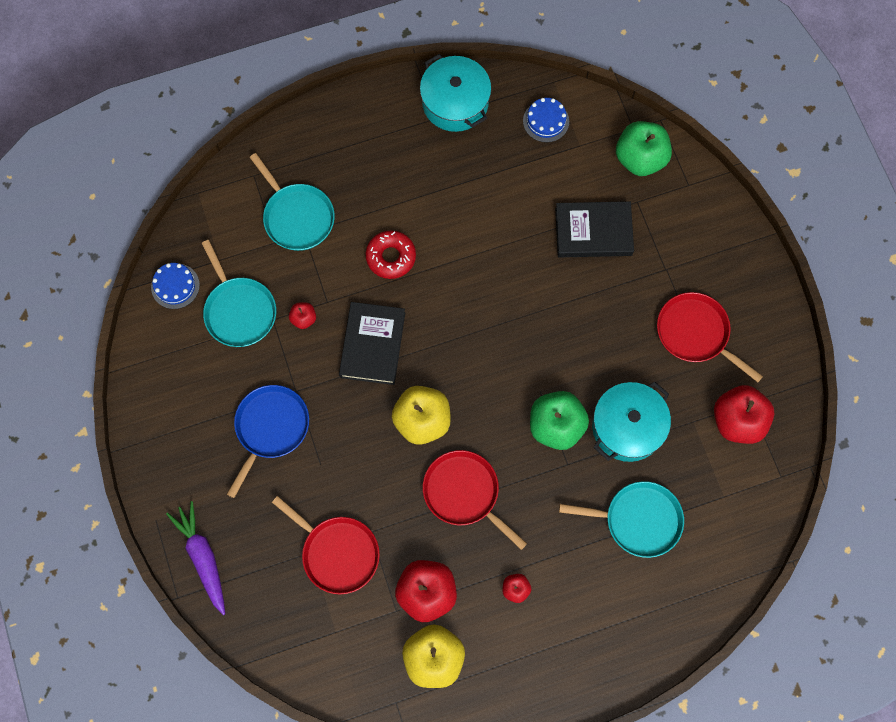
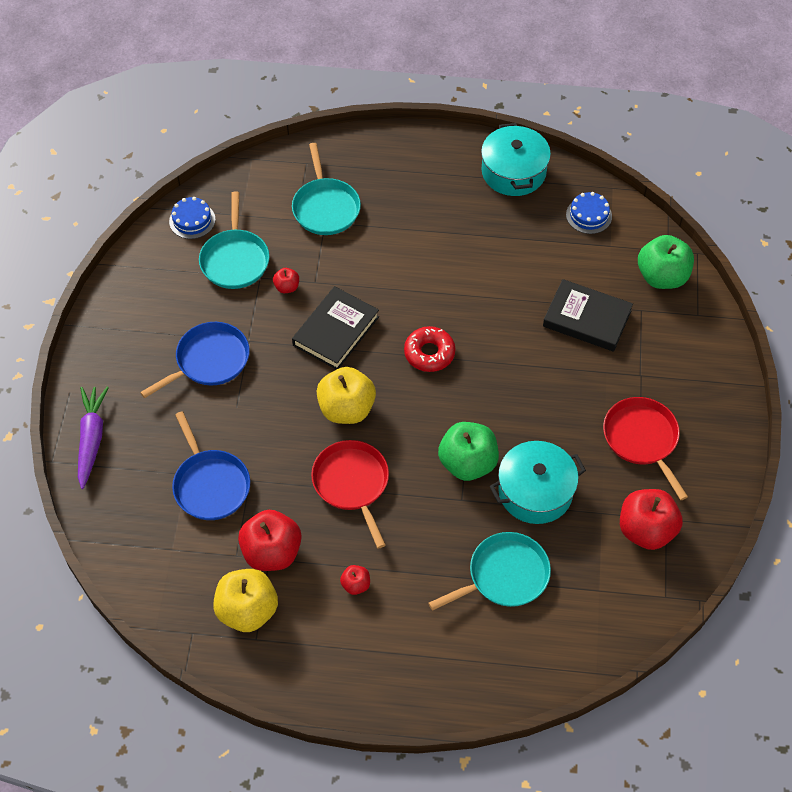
camera: 25 degrees right, 15 degrees down
(337, 553) = (210, 485): red pan -> blue pan
(391, 257) = (390, 269): red donut -> red donut (429, 353)
(638, 520) = (504, 575): turquoise pan -> turquoise pan turned 60 degrees counterclockwise

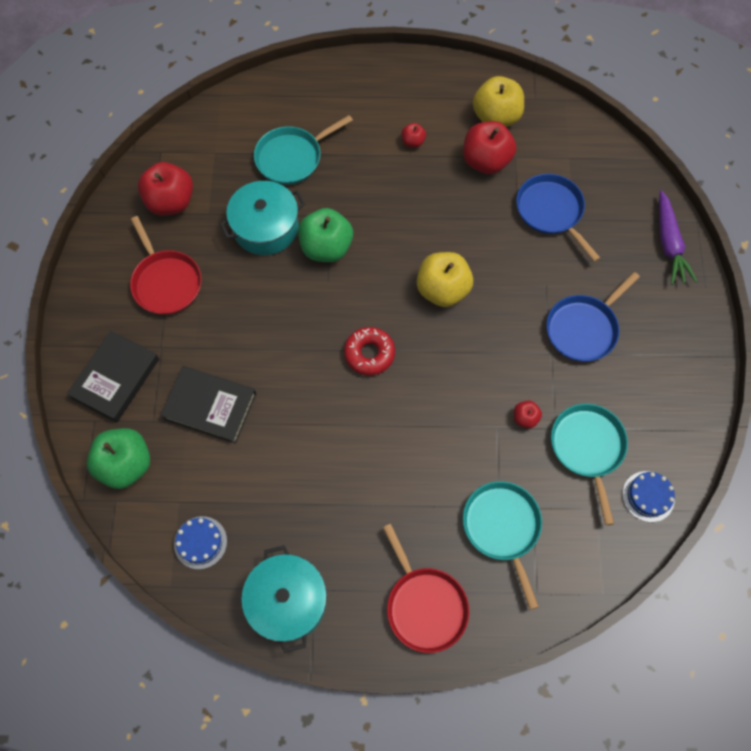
camera: 175 degrees right, 10 degrees up
(336, 331) = (466, 371): black book -> black book (115, 378)
(352, 483) = (427, 222): red pan -> red pan (424, 605)

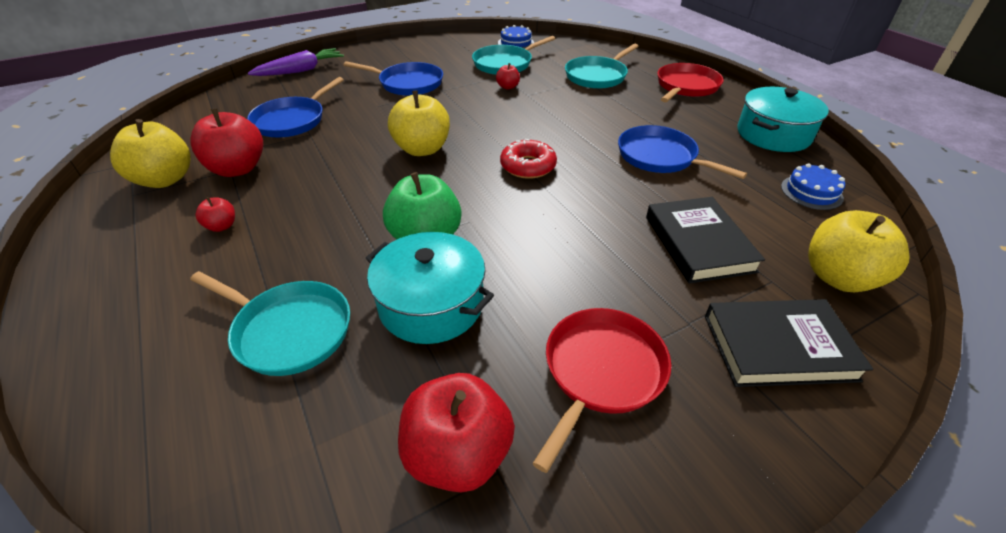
camera: 120 degrees left, 25 degrees down
(126, 465) = (839, 277): green apple -> yellow apple
(318, 465) = (660, 157): none -> blue pan

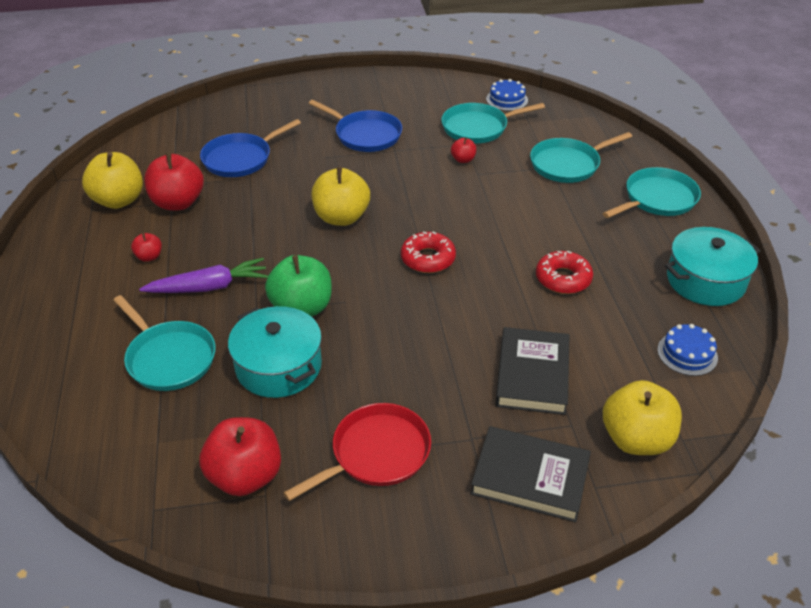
camera: 20 degrees right, 0 degrees up
(301, 70) = (270, 97): purple carrot -> purple carrot (209, 287)
(660, 157) = (563, 278): blue pan -> red donut
(686, 86) = (657, 199): red pan -> turquoise pan

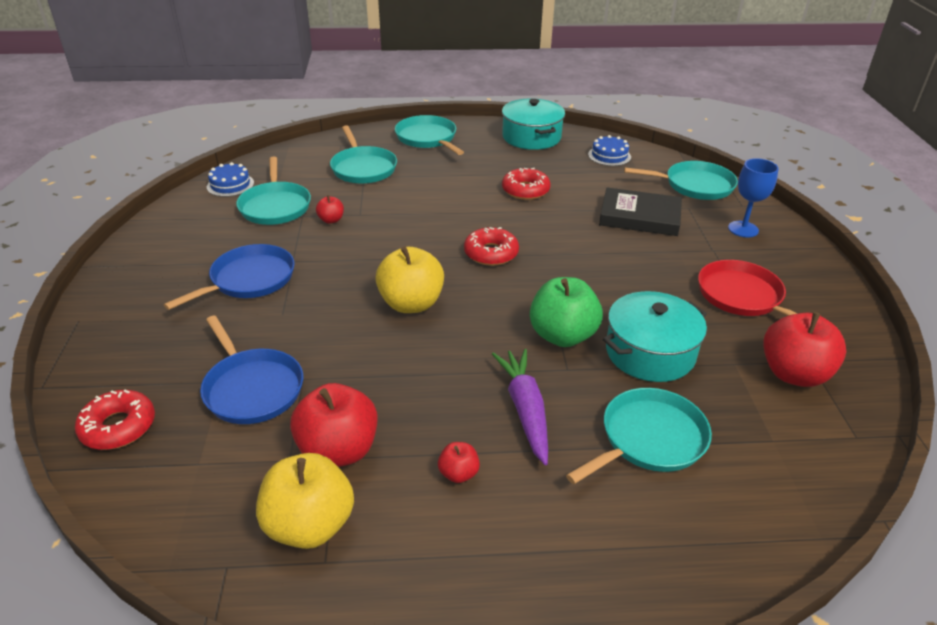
camera: 85 degrees left, 5 degrees down
(208, 118) = (118, 427): none -> red donut
(530, 477) = (743, 229): black book -> blue goblet
(636, 439) = (695, 185): yellow apple -> turquoise pan

